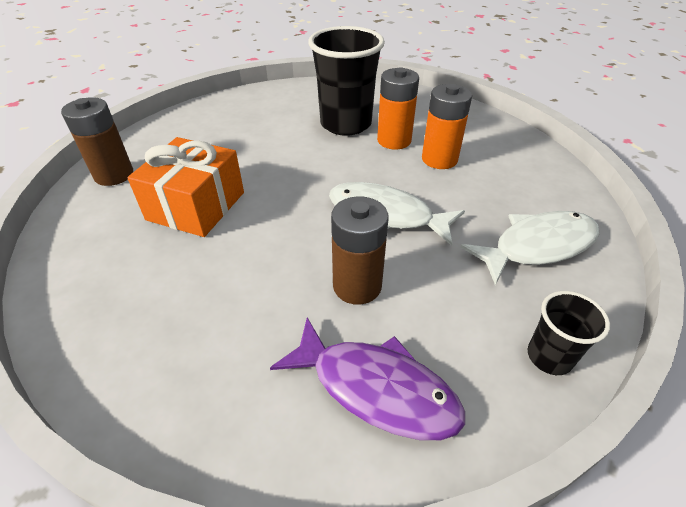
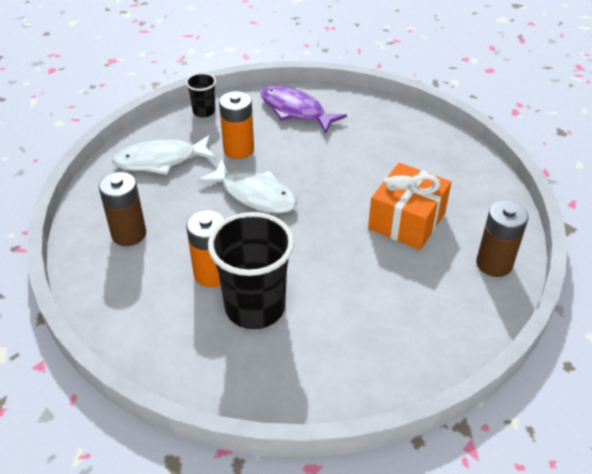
camera: 170 degrees left, 0 degrees up
(357, 286) = (292, 152): brown battery -> brown battery (129, 234)
(439, 159) = (180, 243): orange battery -> orange battery (238, 150)

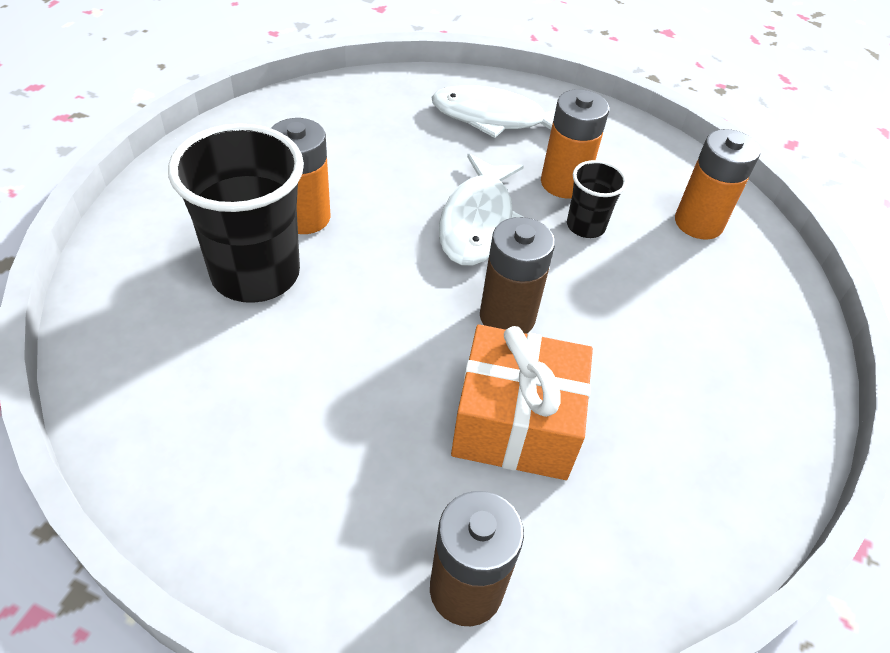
camera: 65 degrees right, 5 degrees up
(129, 234) = (346, 128): brown battery -> brown battery (507, 317)
(161, 160) = (495, 118): white fish -> white fish turned 45 degrees counterclockwise
(204, 111) = (621, 130): black cup -> black cup (585, 226)
(295, 110) = (698, 223): purple fish -> orange battery

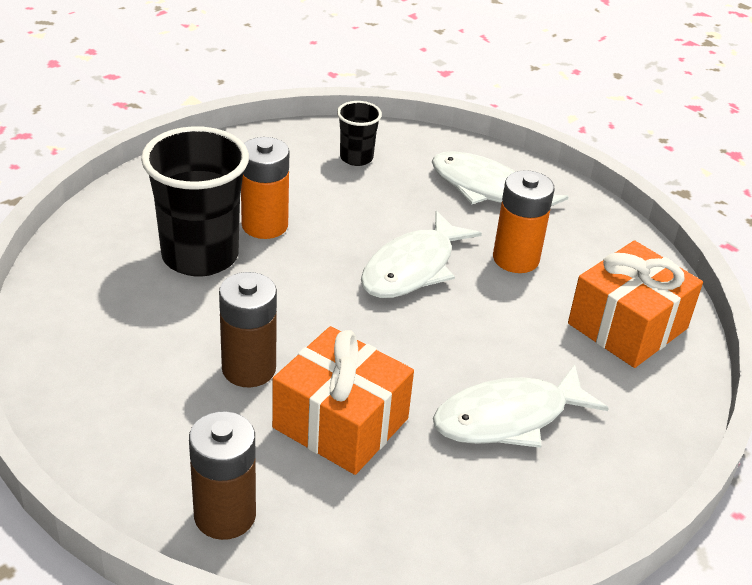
camera: 25 degrees right, 10 degrees down
(507, 317) = (387, 346): brown battery -> brown battery (249, 369)
(585, 226) = (511, 298): black cup -> black cup (356, 158)
(663, 356) = (508, 418): none -> white fish
(698, 223) = (627, 326): orange battery -> orange gift

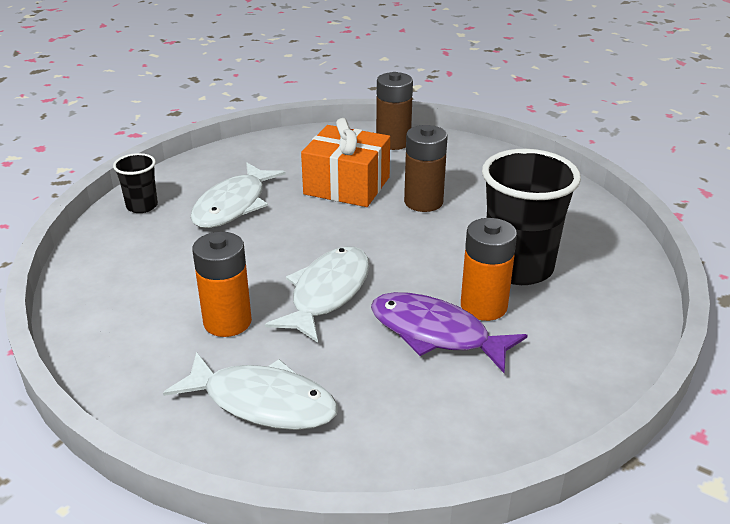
camera: 170 degrees right, 5 degrees down
(324, 211) = (436, 333): none -> purple fish
(356, 158) = (435, 414): black cup -> black cup (142, 206)
(508, 418) = (233, 205): white fish -> white fish turned 150 degrees clockwise
(627, 326) = (126, 280): orange gift -> none

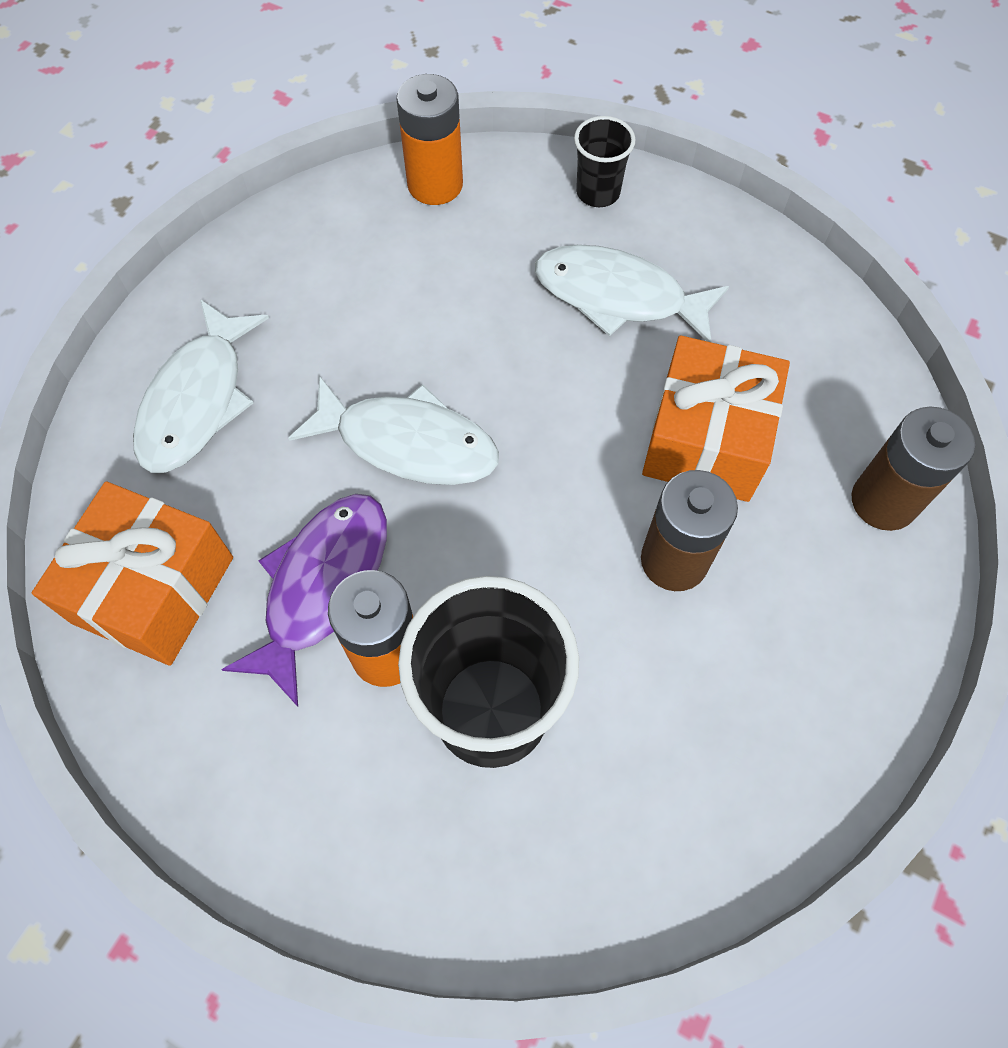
camera: 85 degrees right, 30 degrees up
(227, 322) = (343, 340): orange battery -> orange battery (435, 184)
(436, 422) = (153, 589): none -> orange gift

